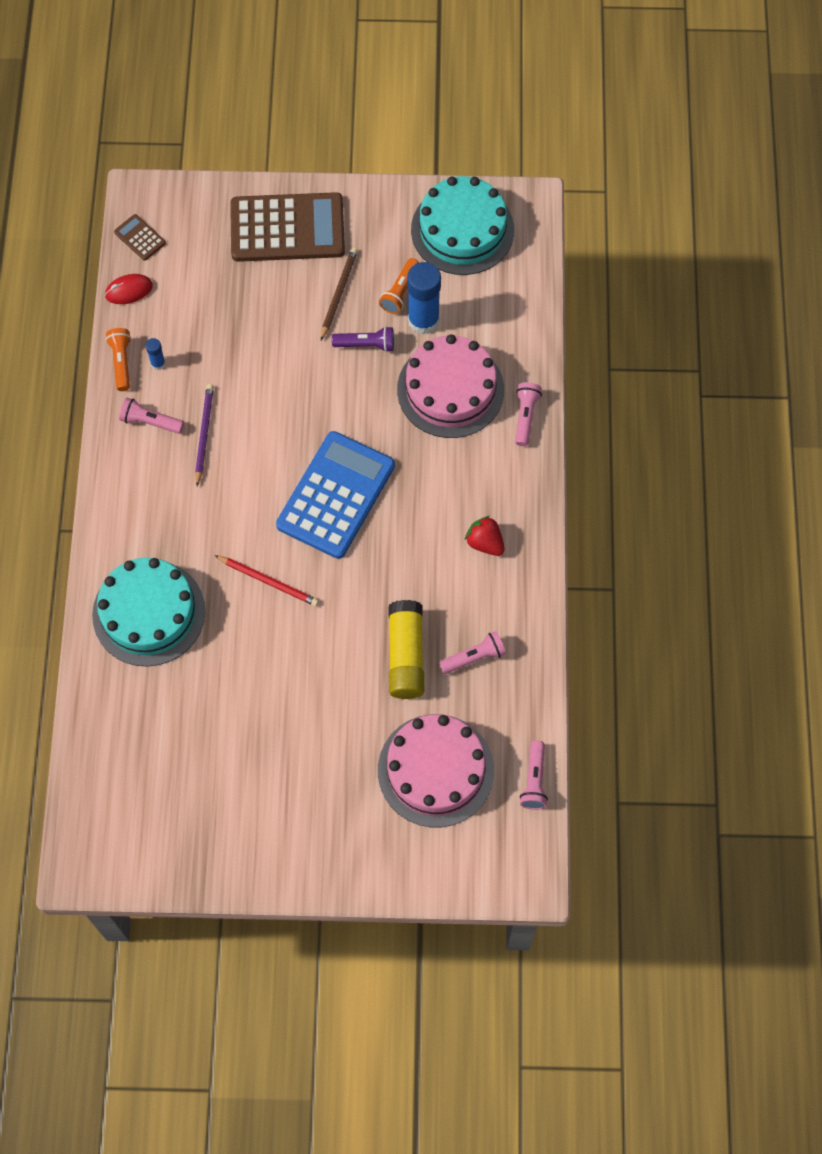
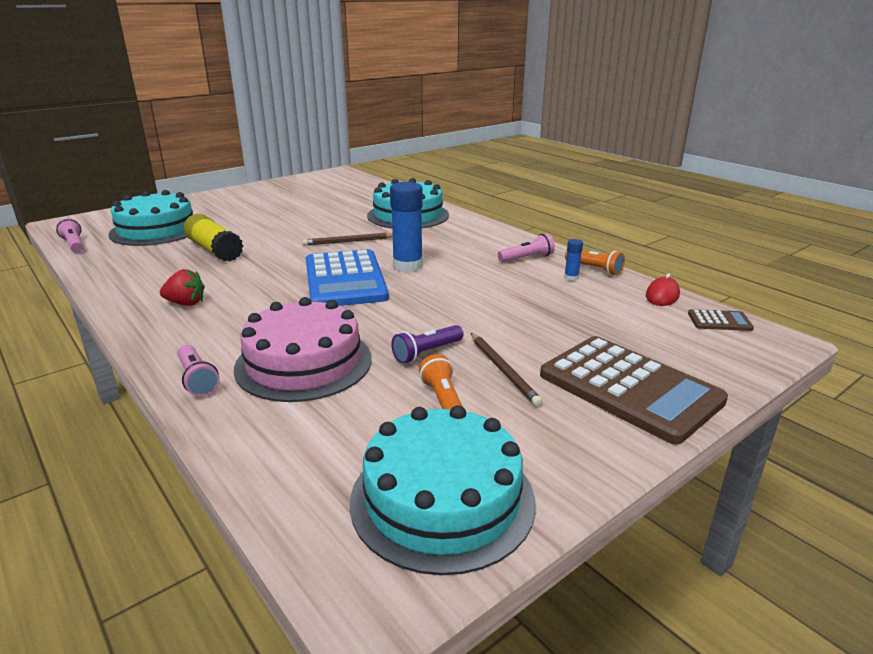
camera: 140 degrees right, 40 degrees down
(204, 434) = (483, 267): purple pencil -> none
(268, 581) = (349, 241): red pencil -> brown pencil
(287, 228) = (629, 388): brown calculator -> brown calculator turned 90 degrees counterclockwise
(423, 320) = (390, 393): blue glue stick -> blue glue stick (408, 266)
(435, 770) = (156, 230): pink cake -> turquoise cake
(474, 657) = (156, 263): pink flashlight -> none

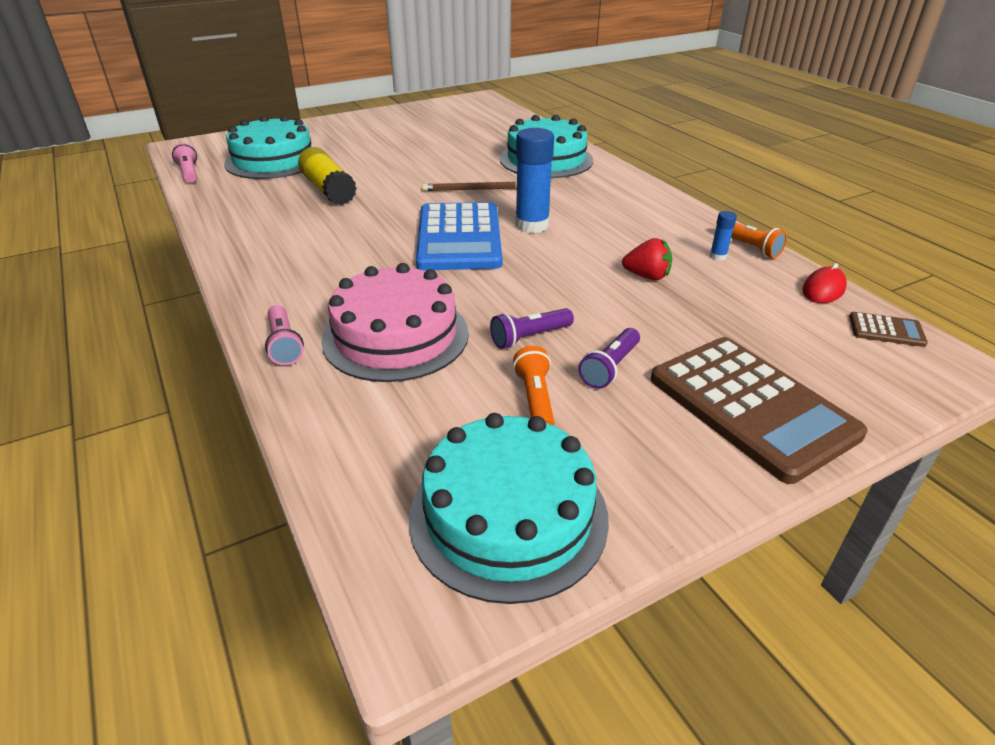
camera: 10 degrees right, 10 degrees up
(186, 303) = (288, 253): red strawberry -> red strawberry (647, 276)
(503, 370) = (610, 368): brown pencil -> purple flashlight
(527, 258) = (671, 226): pink flashlight -> none

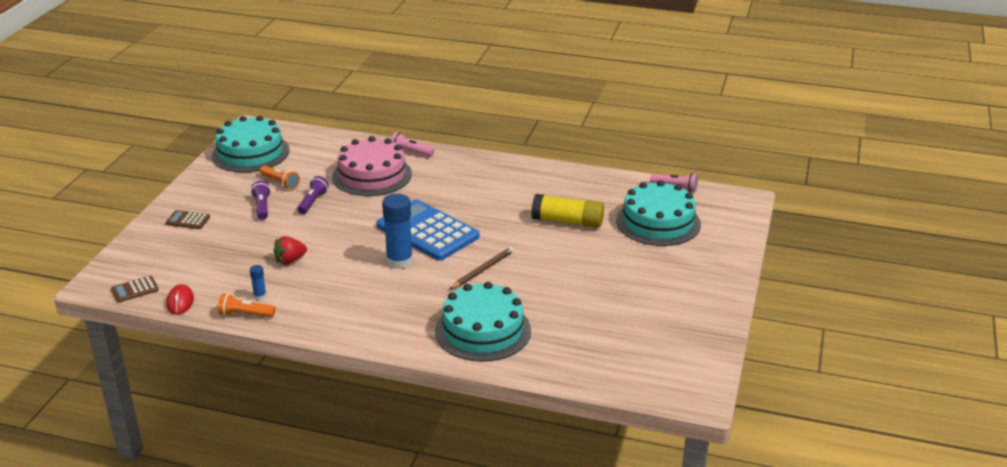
camera: 135 degrees right, 5 degrees down
(751, 406) = (188, 220): brown calculator -> brown calculator, size x0.42

